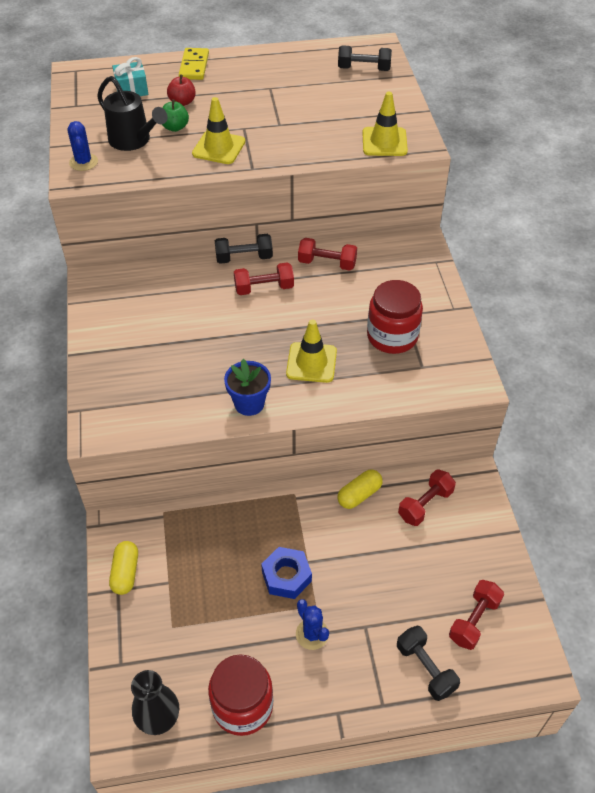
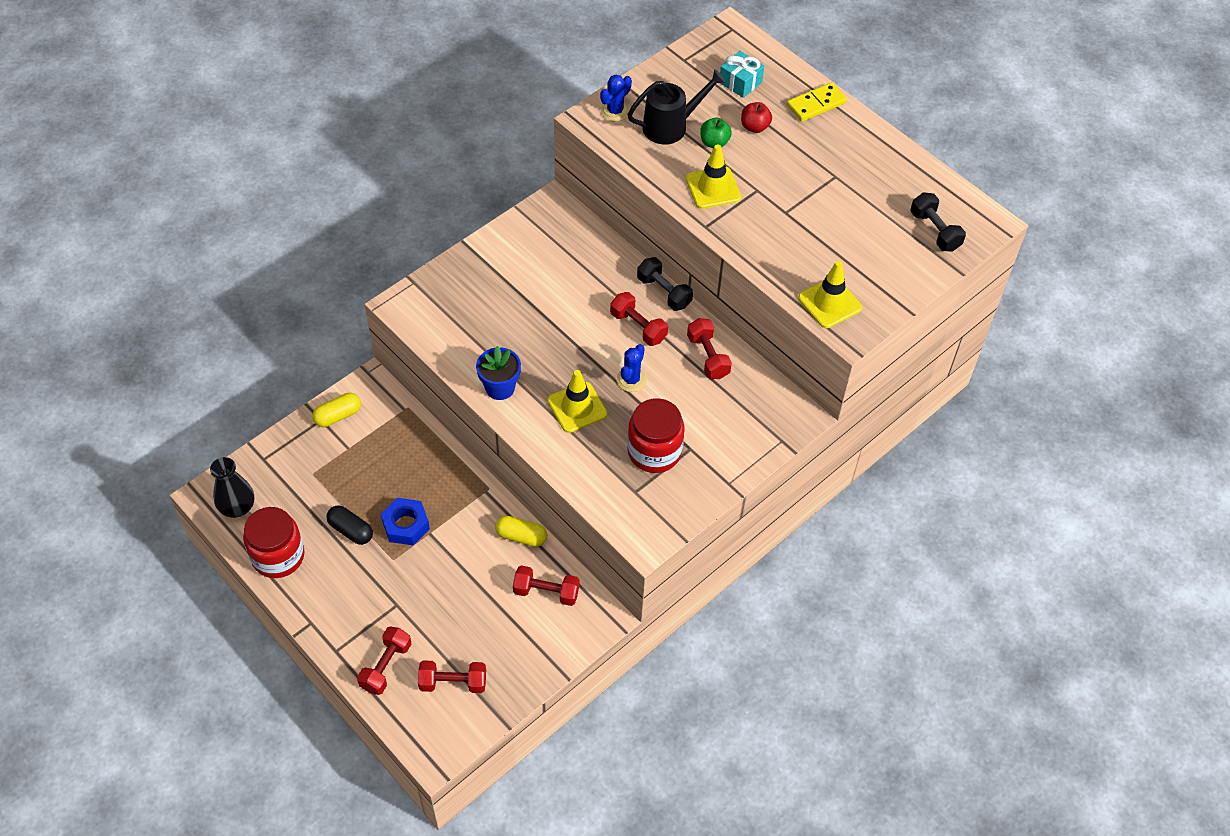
camera: 55 degrees right, 5 degrees up
(134, 141) = (671, 126): black watering can -> black watering can turned 120 degrees counterclockwise
(259, 625) = (351, 530): none -> black capsule
(312, 634) = (366, 570): blue cactus -> blue cactus (631, 380)
(425, 668) = (386, 666): black dumbbell -> red dumbbell

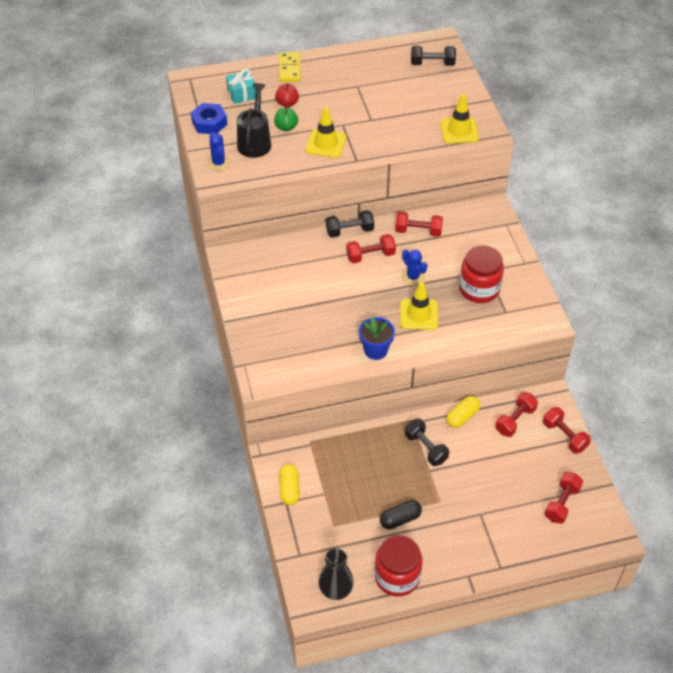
camera: 60 degrees left, 5 degrees down
(386, 666) = (529, 540): red dumbbell -> red dumbbell (564, 436)
(406, 525) = (415, 482): blue nut -> blue nut (209, 123)
(457, 517) = (425, 448): none -> black dumbbell

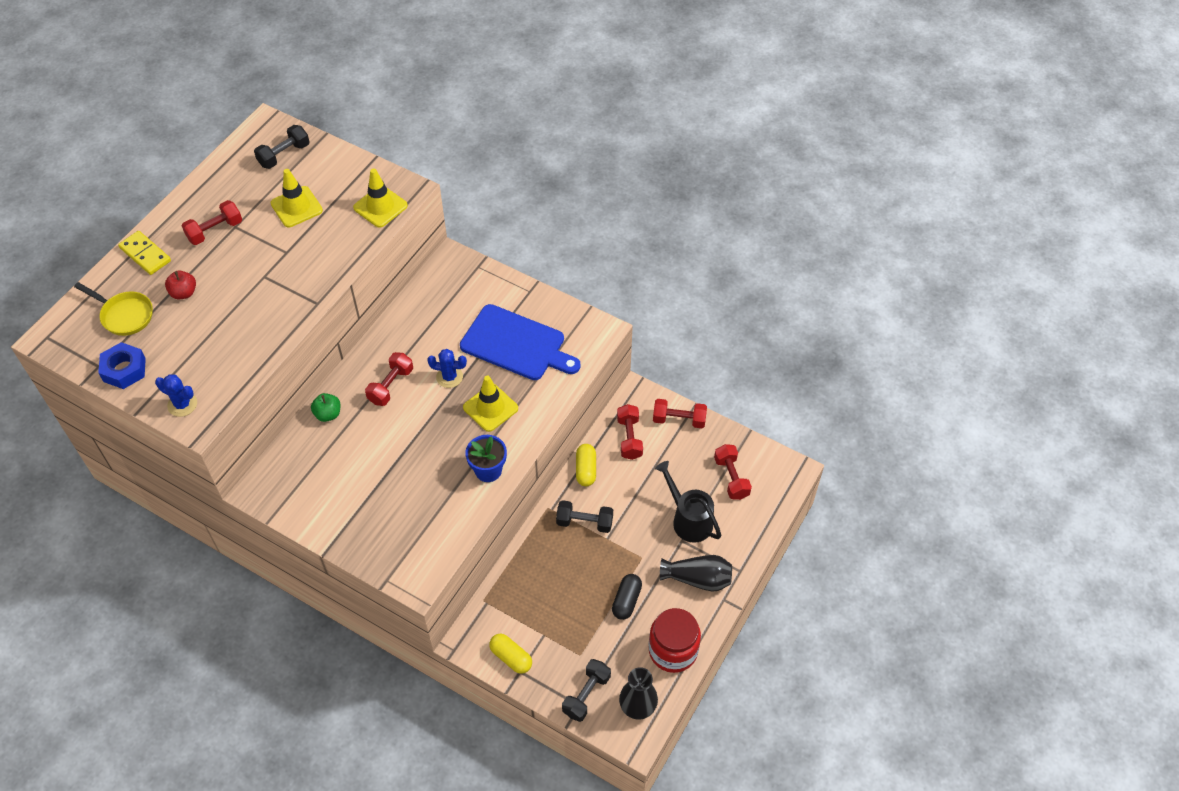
camera: 45 degrees left, 5 degrees up
(242, 94) = (124, 315): turquoise gift -> yellow pan
(255, 141) = (195, 355): black watering can -> black watering can (688, 519)
(286, 127) = (210, 318): green apple -> green apple (328, 414)
(326, 144) = (269, 307): yellow traffic cone -> yellow traffic cone (296, 207)
(349, 231) = (346, 376): black dumbbell -> black dumbbell (586, 695)
(418, 231) = (409, 330): red dumbbell -> red dumbbell (215, 231)
(464, 547) = (698, 579): none -> black vase
(479, 289) = (516, 344): red jar -> blue cutting board

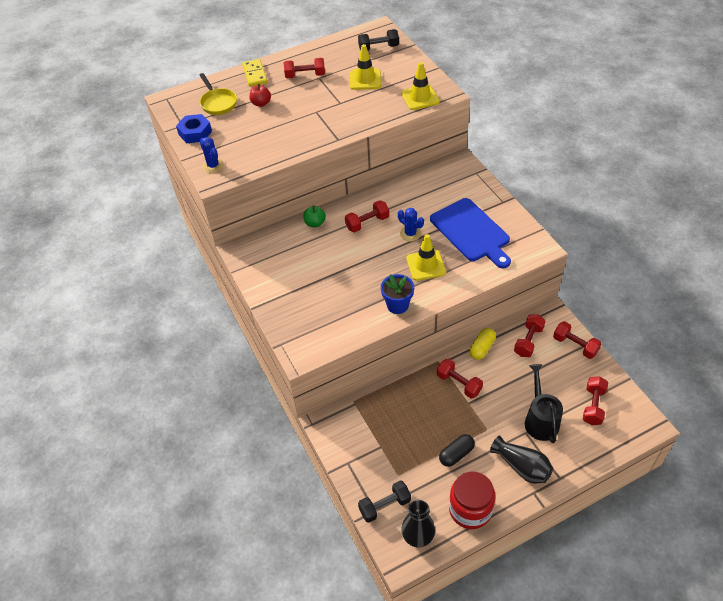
camera: 35 degrees right, 5 degrees down
(511, 657) = (347, 450): yellow capsule -> none
(584, 522) = (459, 383): black dumbbell -> red dumbbell

